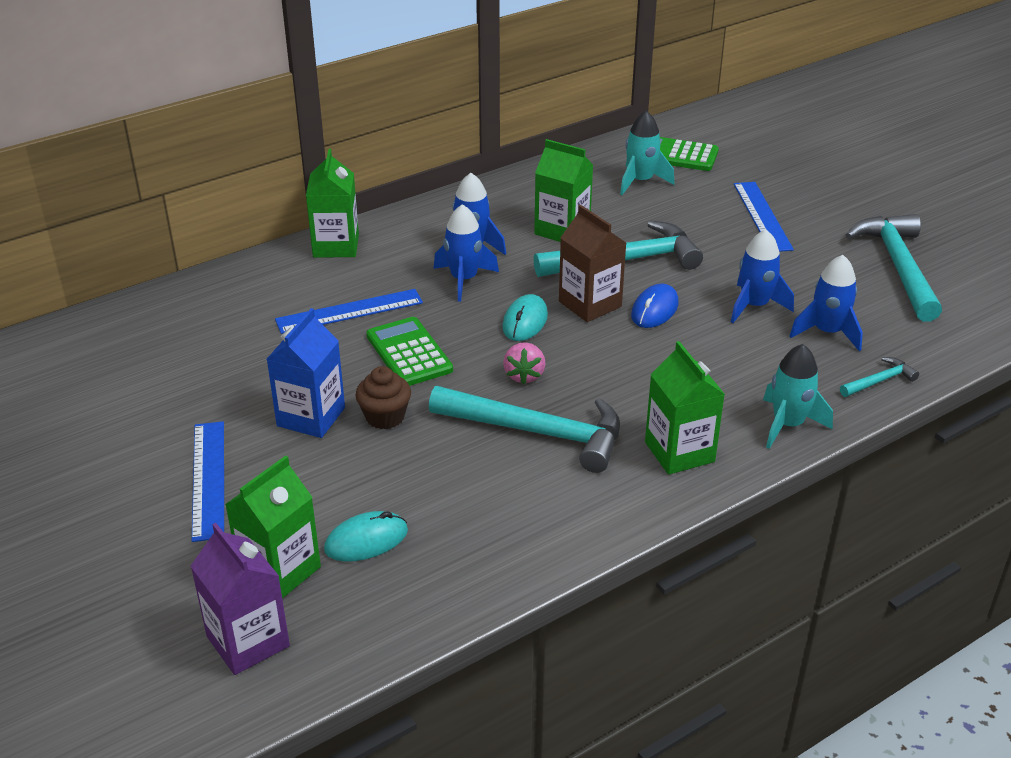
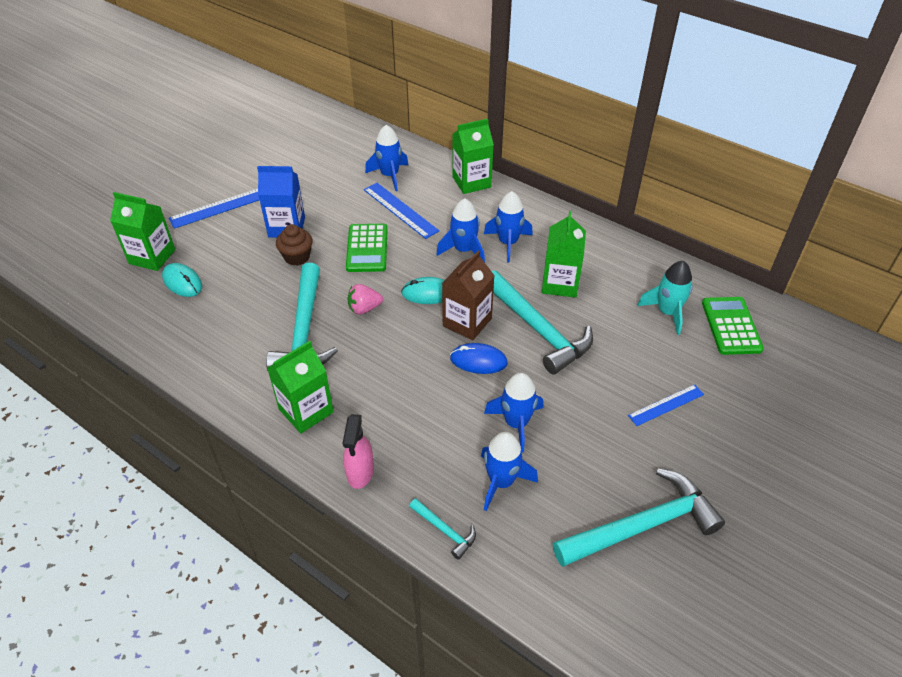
camera: 70 degrees right, 10 degrees up
(248, 641) = (98, 262): purple carton -> none
(267, 306) = (389, 176): none -> blue rocket
(409, 353) = (367, 248): green calculator -> green calculator turned 135 degrees clockwise
(762, 216) = (666, 405): blue ruler -> blue ruler, size x0.66
(788, 425) = (360, 472): turquoise rocket -> pink spray bottle

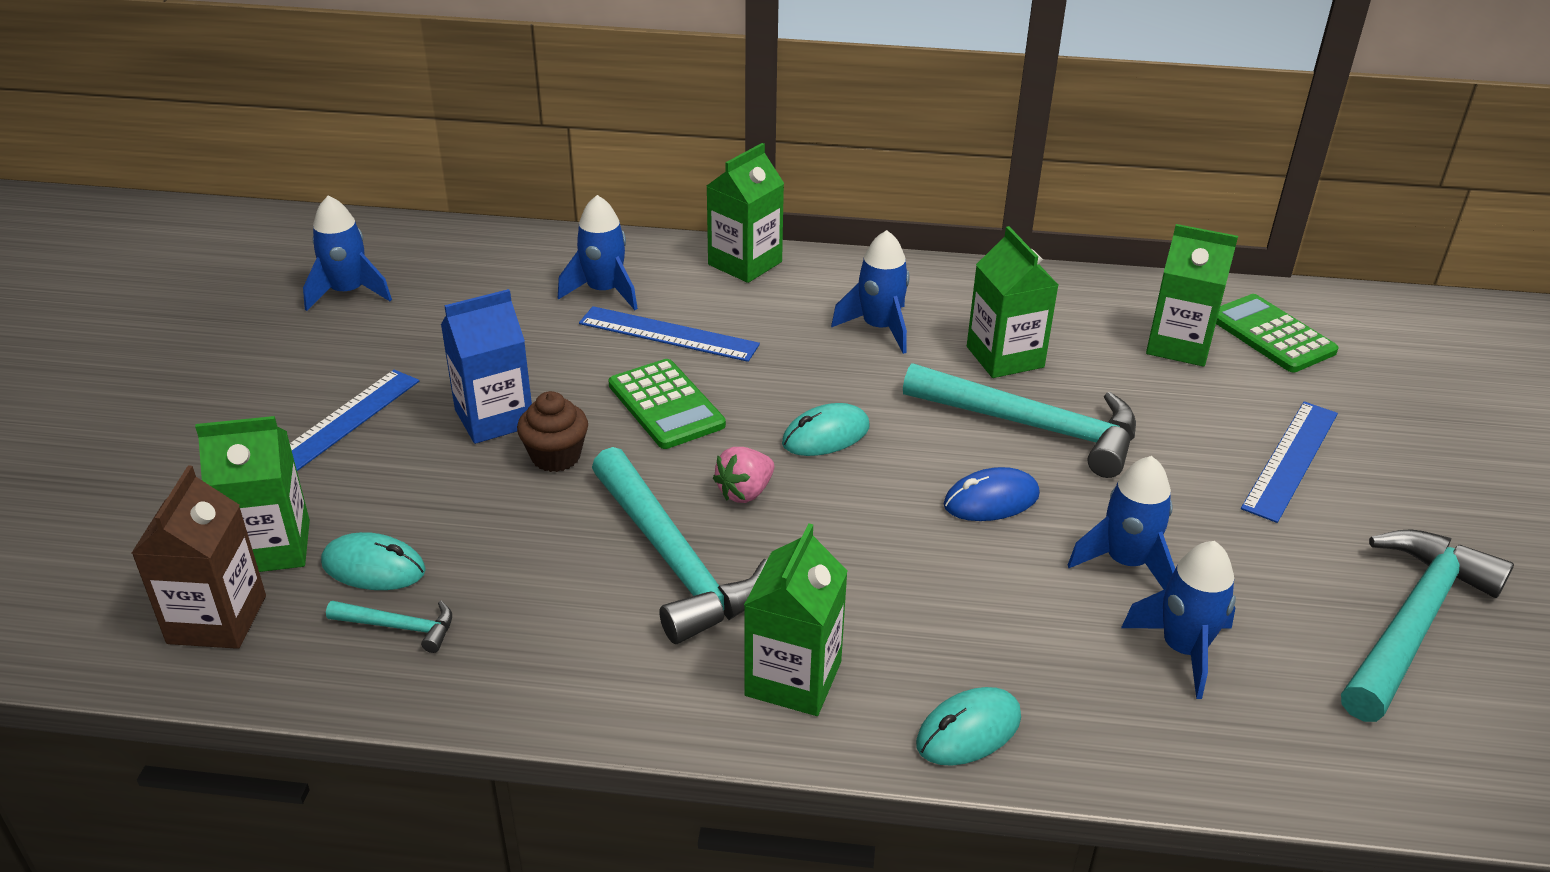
camera: 30 degrees left, 10 degrees down
(360, 472) = (968, 731): pink spray bottle -> turquoise mouse
(445, 530) = (1172, 753): turquoise hammer -> turquoise hammer (399, 627)
(463, 250) = (823, 358): blue rocket -> blue rocket (348, 292)
(467, 322) = (923, 454): brown carton -> brown carton (217, 619)
(666, 405) = (1290, 460): blue ruler -> blue ruler, size x1.51
(667, 312) = (1179, 345): turquoise rocket -> green carton

